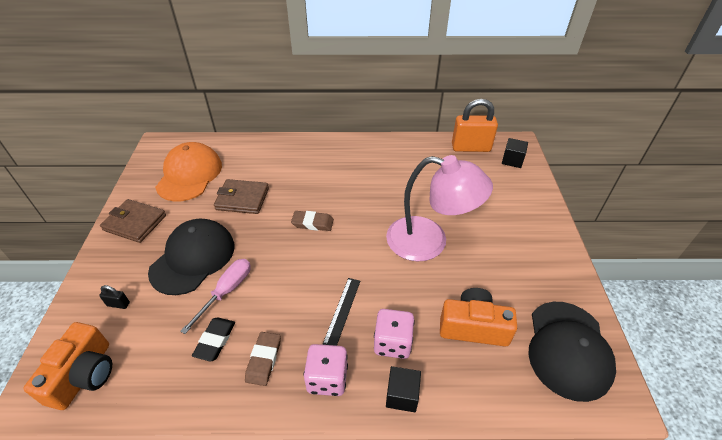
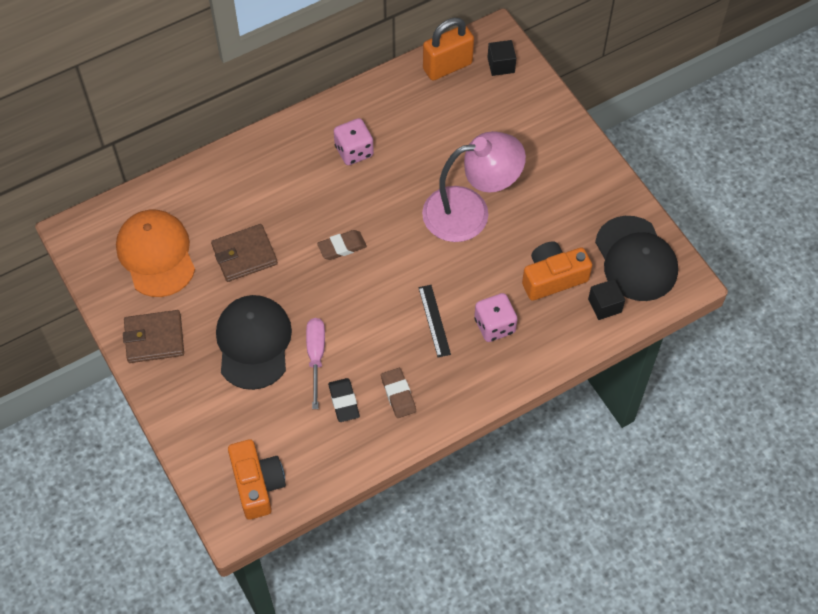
camera: 30 degrees left, 15 degrees up
(118, 304) = (225, 419): black padlock -> none
(327, 378) = (460, 381): pink dice -> pink dice (354, 151)
(402, 395) = (526, 362): black cube -> black cube (604, 305)

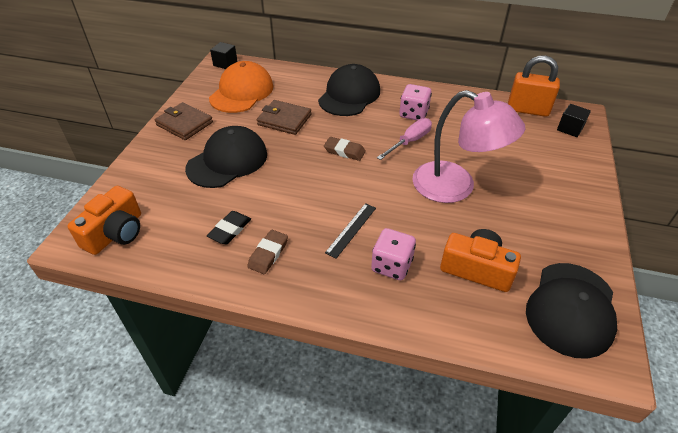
camera: 45 degrees right, 15 degrees down
(268, 173) = (349, 95): none -> black cap
(316, 357) = (250, 193): pink screwdriver -> pink screwdriver (409, 141)
(604, 305) = (504, 322): black cube -> black cube (225, 63)

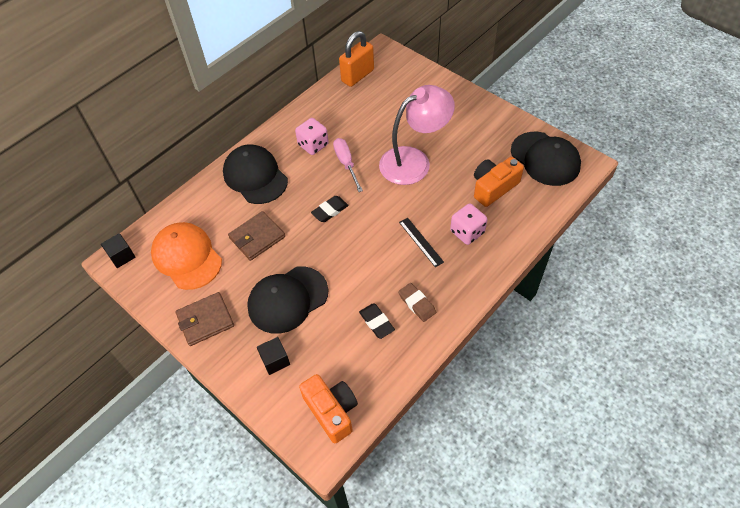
camera: 60 degrees left, 10 degrees up
(227, 161) = (287, 299): black cap -> black cap turned 105 degrees counterclockwise
(344, 151) = (330, 211): brown eraser -> black eraser
(570, 128) = (394, 66): black cube -> black cube (275, 360)

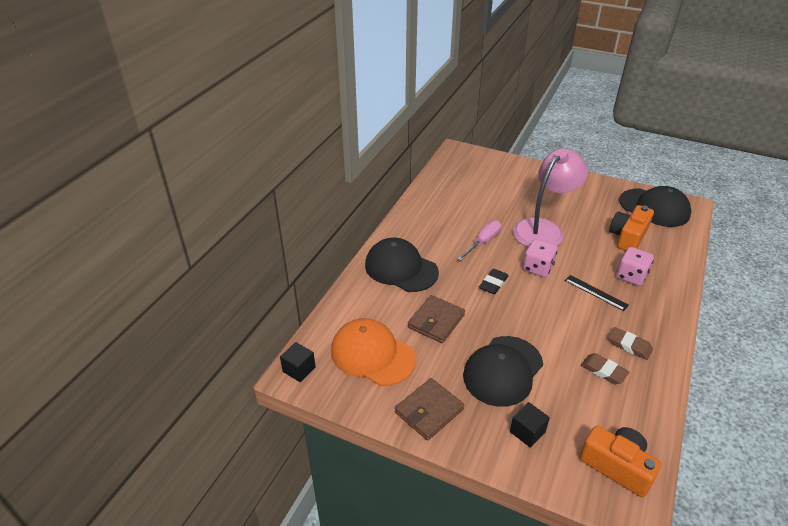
camera: 20 degrees left, 15 degrees down
(313, 145) = (441, 232): pink dice -> pink dice (537, 268)
(346, 164) = (483, 242): pink screwdriver -> pink screwdriver turned 75 degrees clockwise
(357, 76) = (447, 172): orange padlock -> none
(376, 322) = (603, 371): black eraser -> brown eraser

